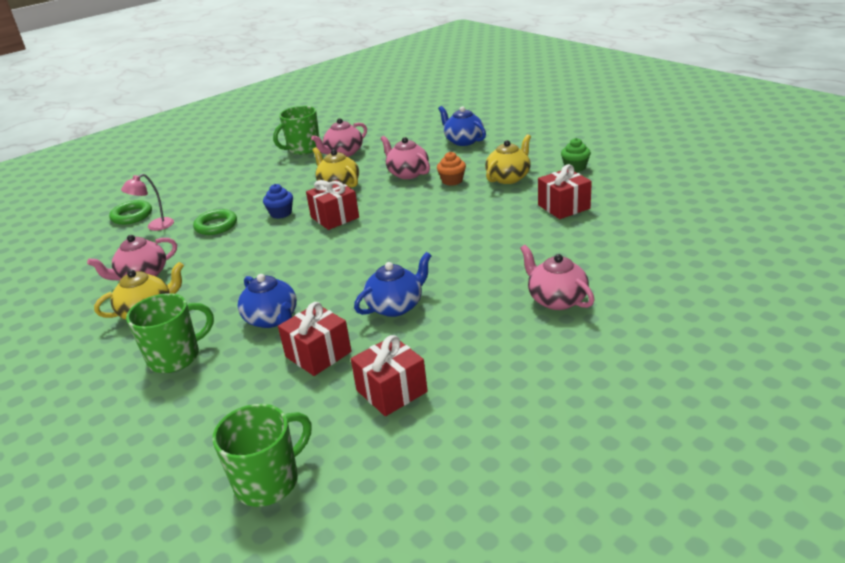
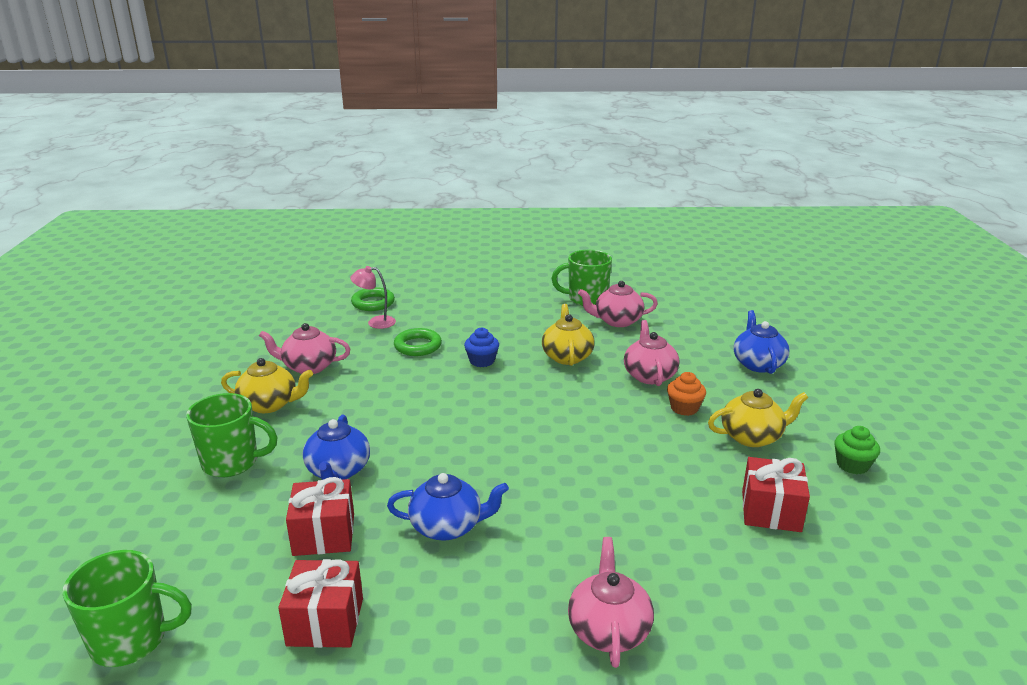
camera: 35 degrees right, 5 degrees down
(335, 217) = (520, 391): red gift -> none

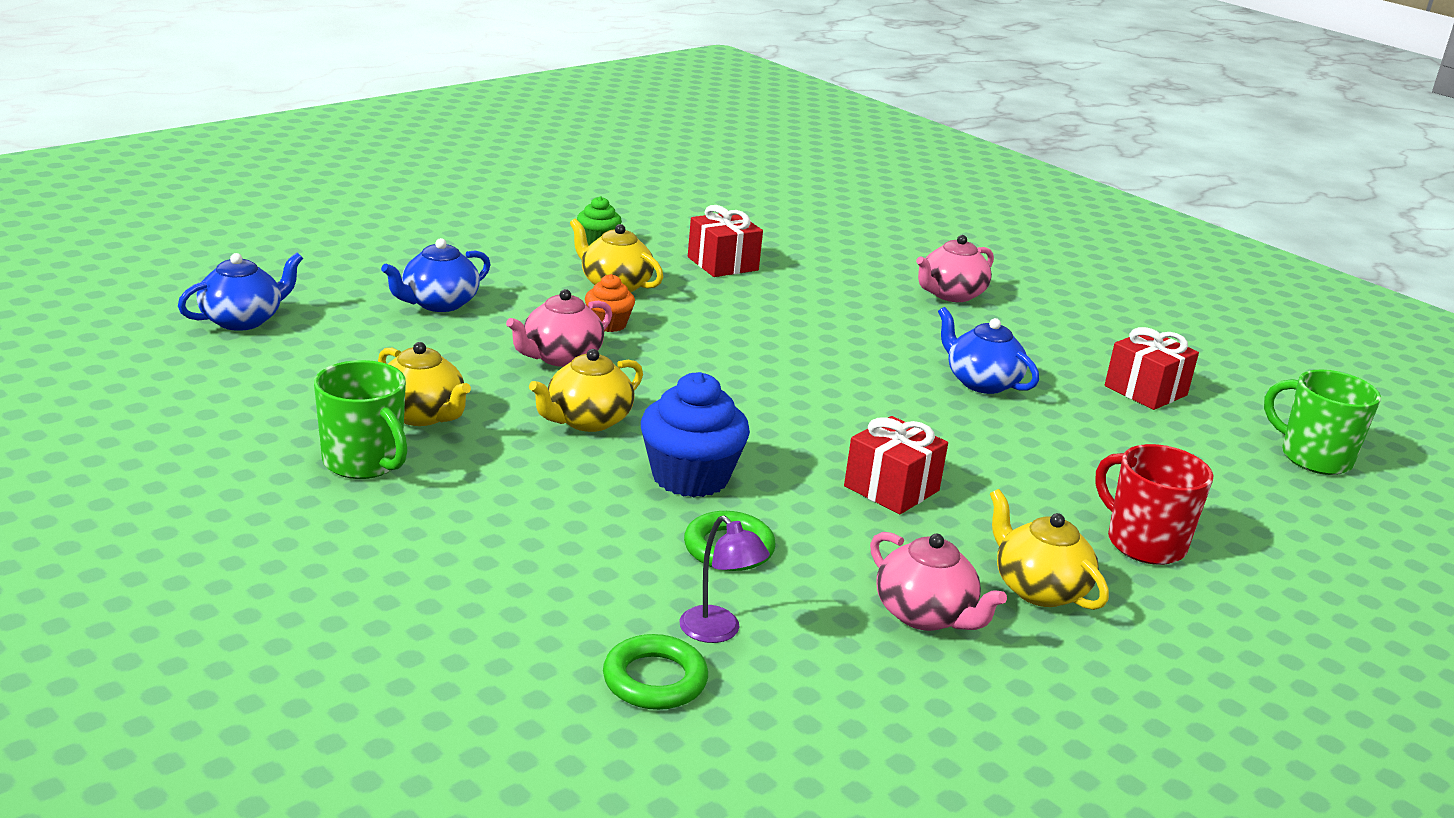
camera: 135 degrees left, 0 degrees up
(232, 462) = (1143, 543): green mug -> red mug
(324, 534) = (1097, 434): red gift -> red gift (891, 488)
(338, 471) = (1030, 470): blue teapot -> blue teapot (243, 320)
(375, 322) = (718, 632): pink lamp -> purple lamp
(482, 361) = (690, 477): blue cupcake -> blue cupcake, size x1.80
(617, 321) = (422, 415): pink teapot -> yellow teapot

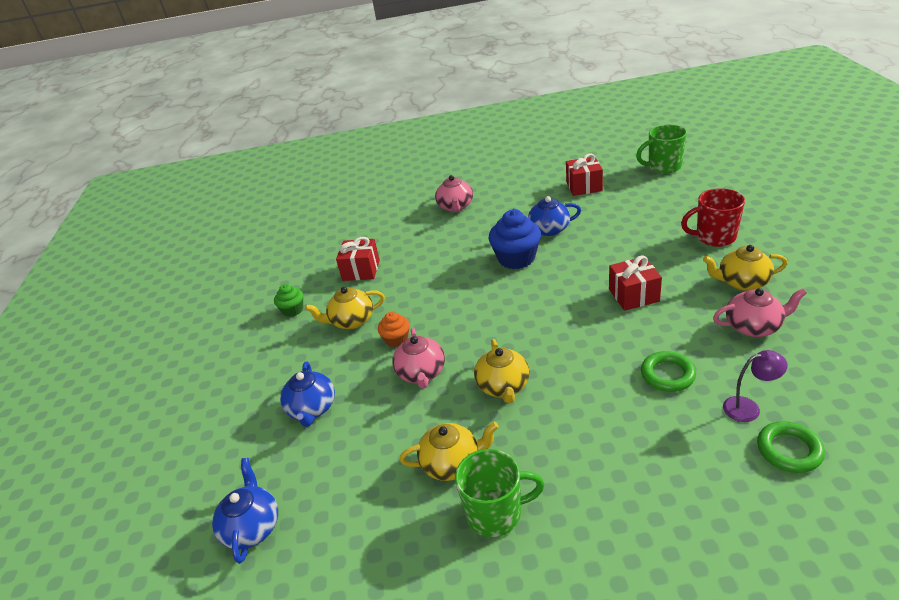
camera: 45 degrees left, 10 degrees up
(690, 477) = (588, 364): blue cupcake -> blue cupcake (516, 258)

